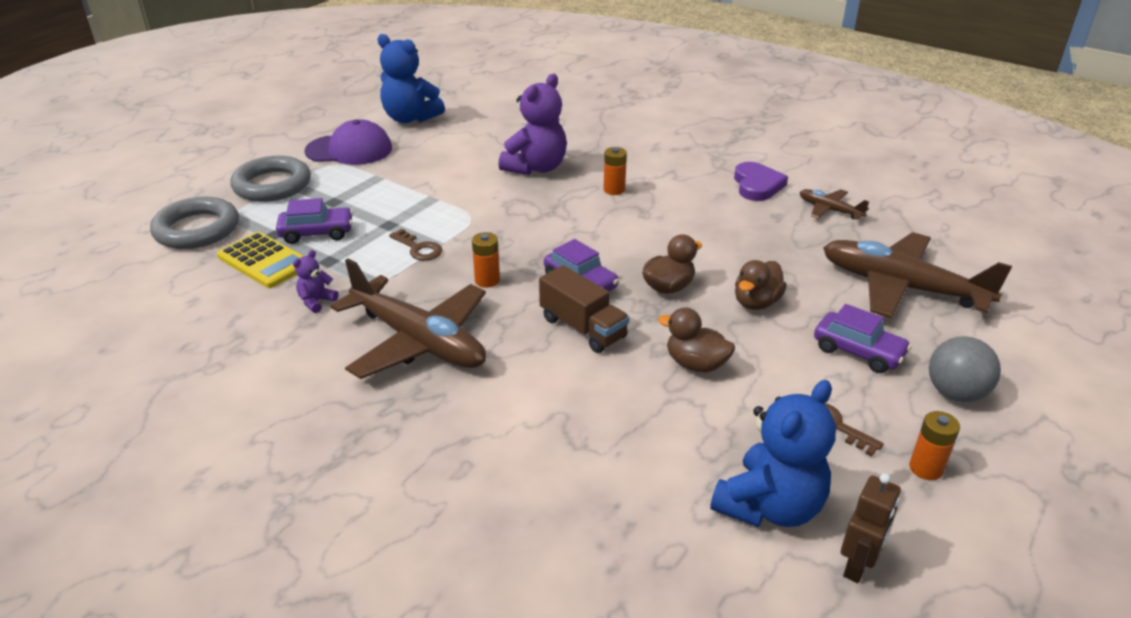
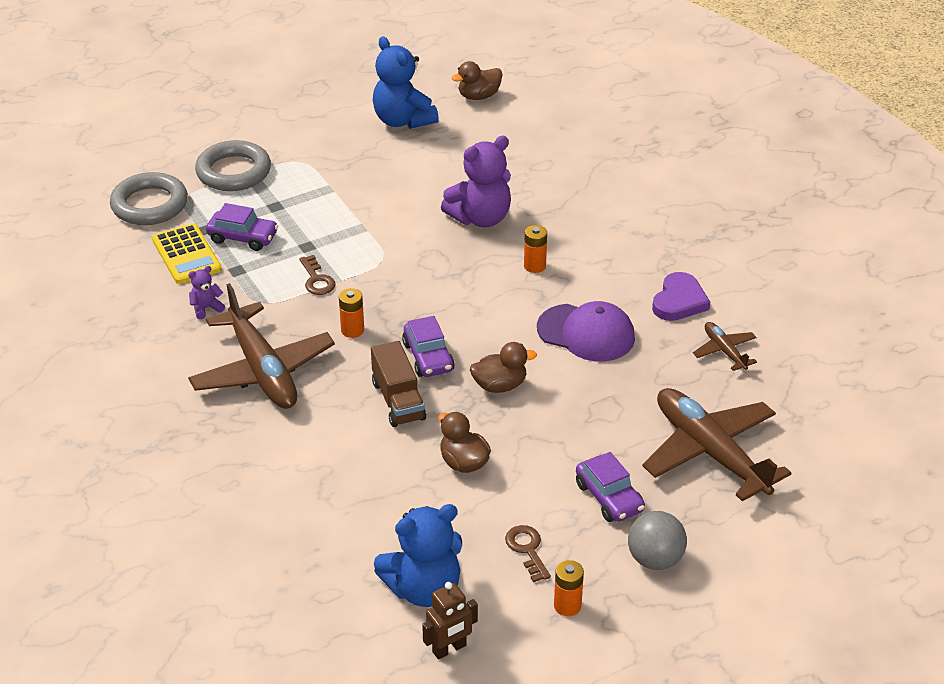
camera: 25 degrees right, 5 degrees up
(349, 150) = (323, 147): purple cap -> purple cap (586, 333)
(756, 302) = (563, 424): brown duck -> brown duck (479, 96)

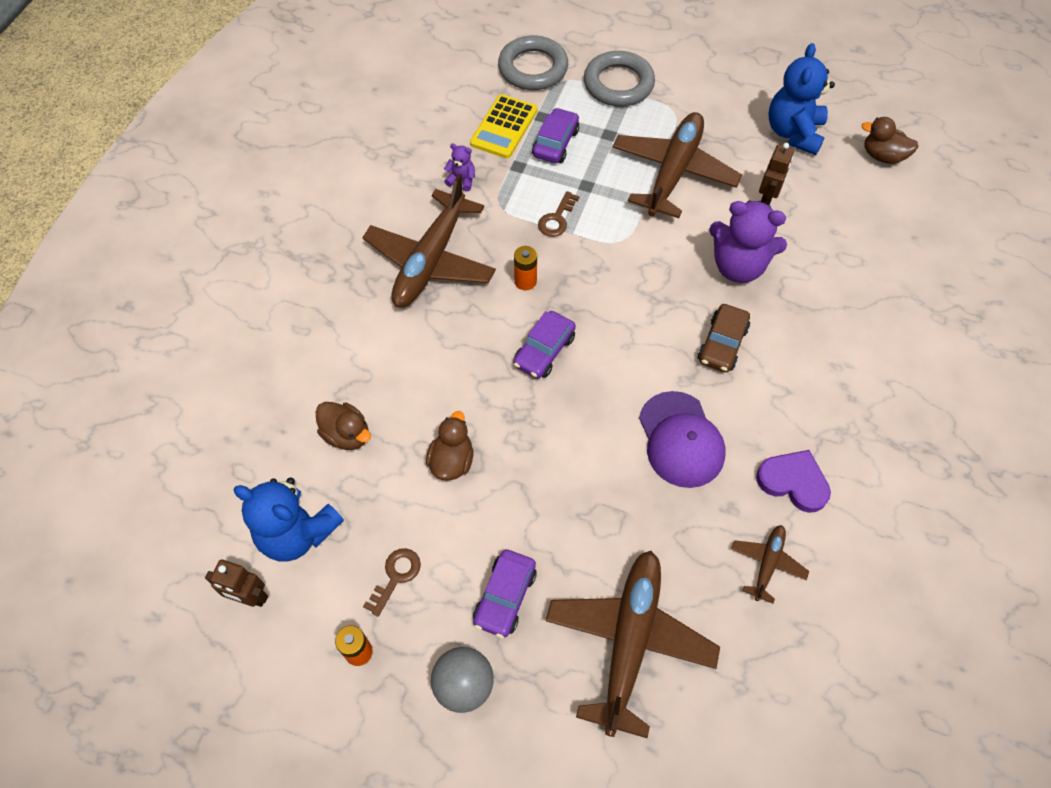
camera: 50 degrees right, 20 degrees up
(243, 237) = (555, 143): purple car -> purple car turned 135 degrees counterclockwise
(357, 196) = (673, 172): none -> brown plane
(398, 400) = (478, 367): brown truck -> none
(442, 168) = (767, 198): none -> brown robot
(500, 385) = (559, 423): brown duck -> brown duck (347, 434)
(534, 266) = (722, 344): orange battery -> brown car
(679, 301) = (793, 482): purple heart -> purple heart turned 135 degrees counterclockwise

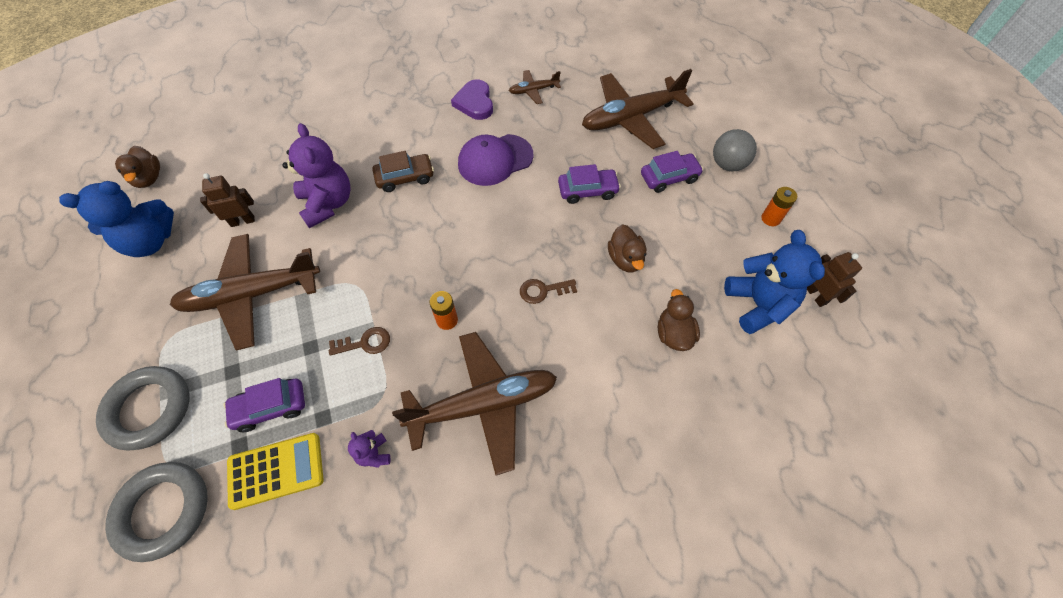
camera: 130 degrees left, 0 degrees up
(396, 577) = (718, 233): brown key -> brown key (543, 290)
(452, 461) = (625, 259): brown duck -> brown duck turned 75 degrees counterclockwise
(544, 351) = (497, 266): purple car -> purple car (587, 191)
(681, 439) = (495, 160): purple cap -> purple cap turned 150 degrees counterclockwise

